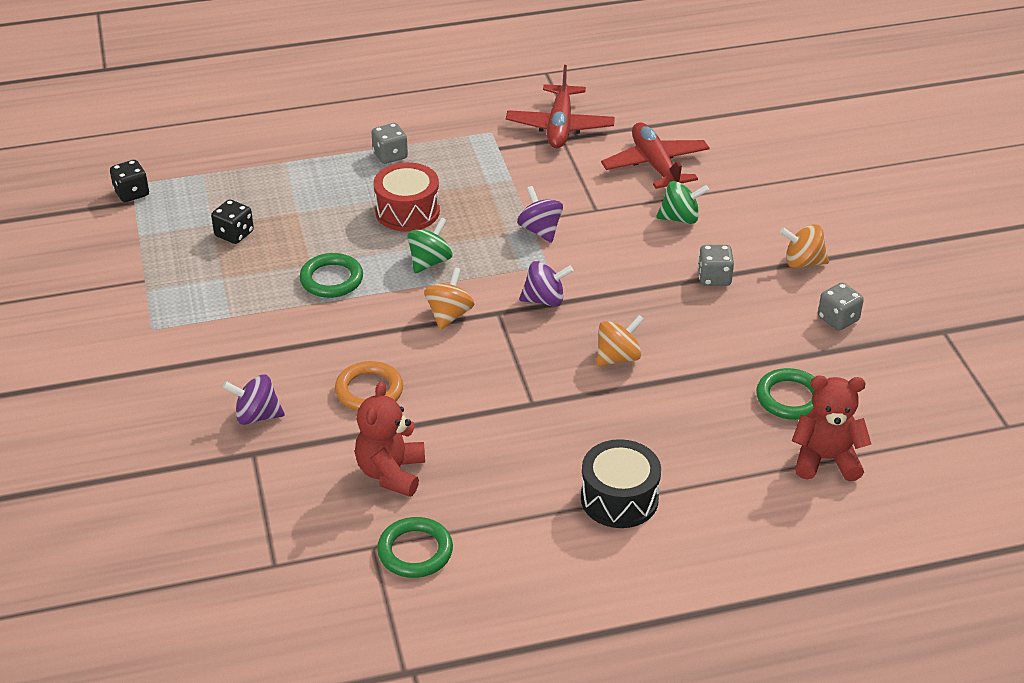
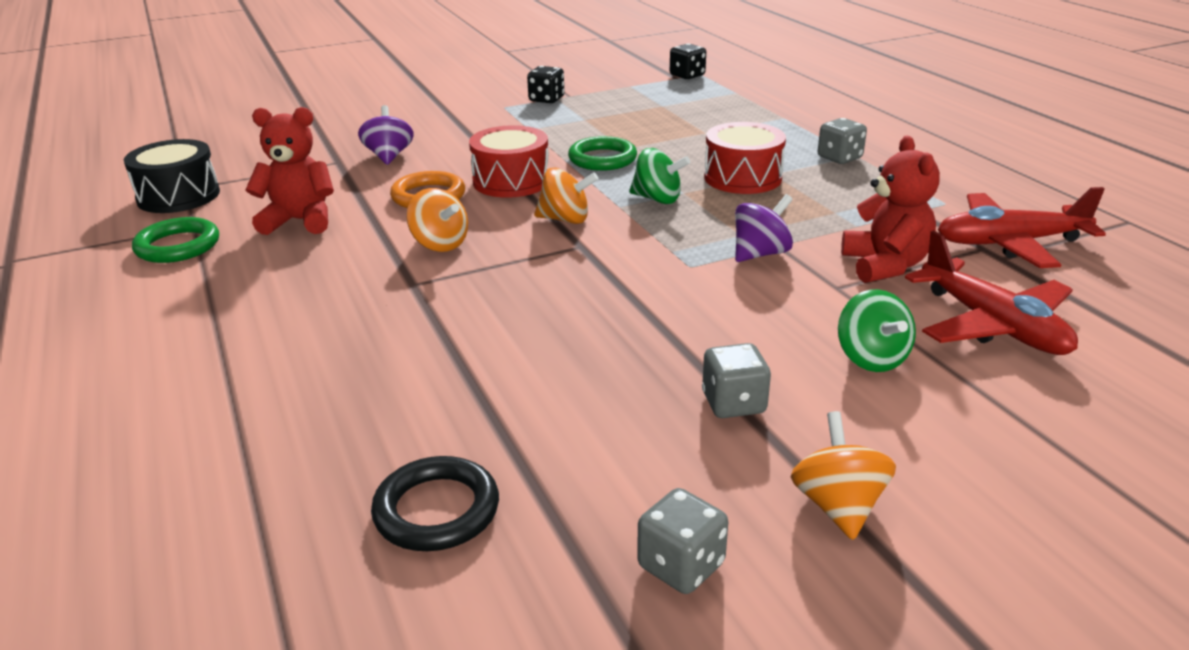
camera: 80 degrees right, 10 degrees down
(234, 234) = (652, 114): black dice -> black dice (546, 99)
(358, 338) = (511, 181): none -> red drum
(545, 300) = (616, 271): purple spinning top -> none
(618, 357) = (512, 334): orange spinning top -> orange spinning top (440, 244)
(619, 498) = (225, 360): black drum -> black drum (178, 196)
(655, 166) = (992, 325): red plane -> red plane turned 90 degrees clockwise
(790, 398) = (436, 510): green ring -> black ring
(826, 459) = (271, 566): red teddy bear -> red teddy bear (885, 265)

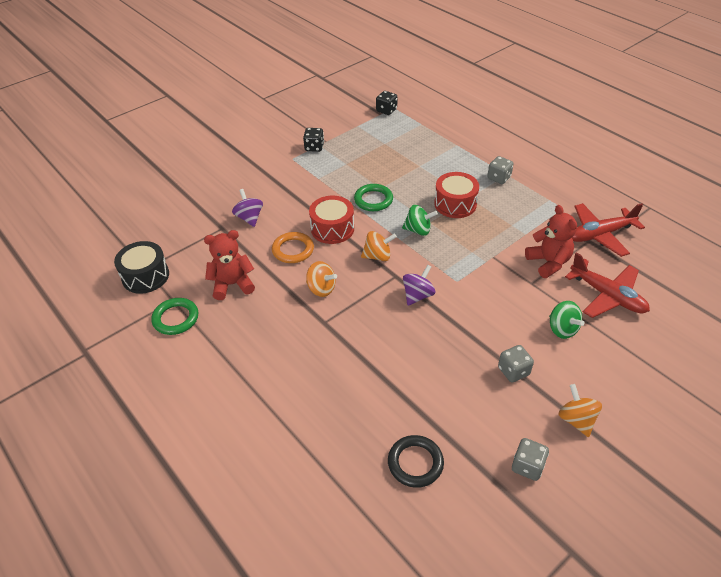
camera: 15 degrees left, 15 degrees up
(760, 254) = (487, 265): purple spinning top -> purple spinning top (418, 295)

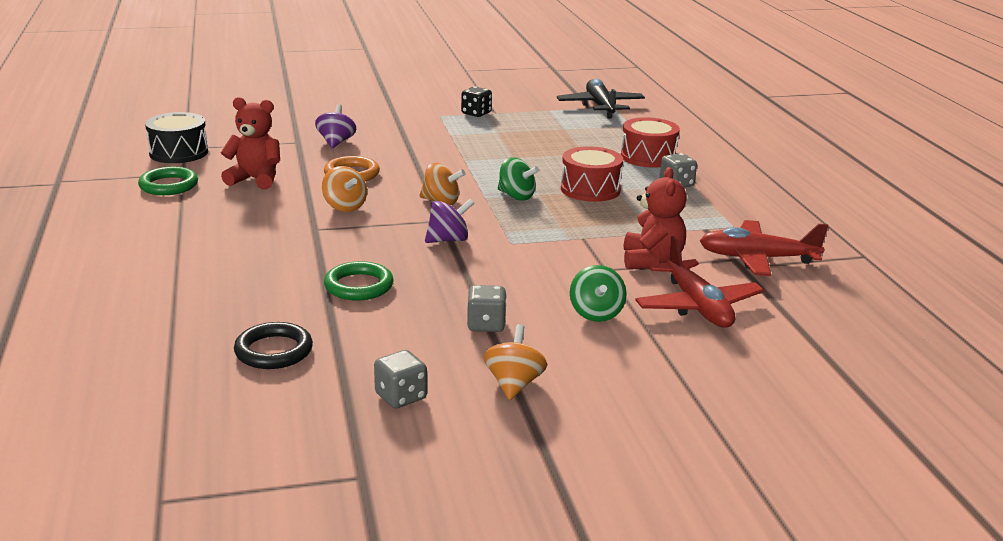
camera: 25 degrees right, 20 degrees down
(332, 229) = (416, 171): red drum -> red drum (648, 157)
(373, 200) = (493, 163): green ring -> green ring (359, 286)
(386, 110) = (600, 107): black dice -> black plane

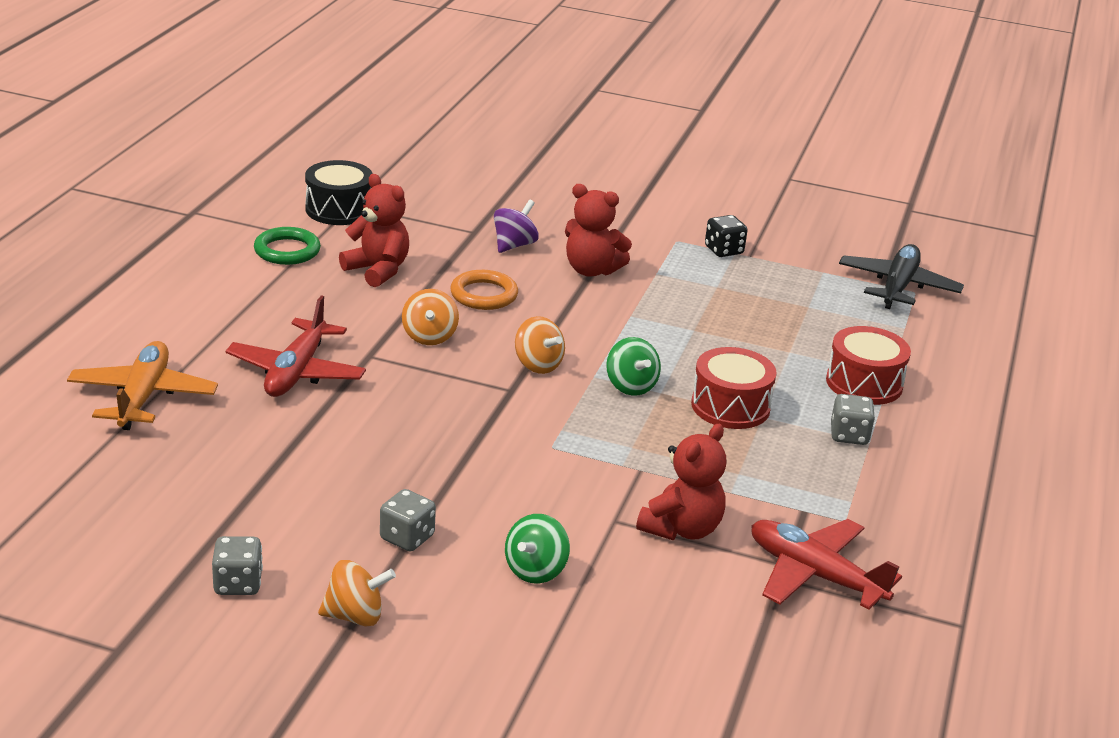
camera: 30 degrees right, 5 degrees up
(165, 305) = (143, 397): none -> orange plane
(274, 351) = (182, 486): black ring -> none
(359, 286) = (336, 442): green ring -> none
(407, 143) = (591, 270): none -> red teddy bear
(448, 240) = (488, 418): purple spinning top -> none
(514, 384) = (355, 616): orange spinning top -> orange spinning top turned 45 degrees clockwise
(697, 306) = (659, 607): red plane -> red plane (296, 372)

